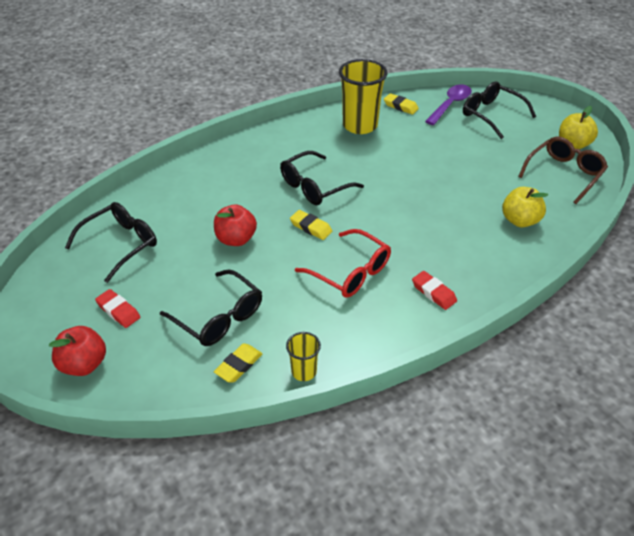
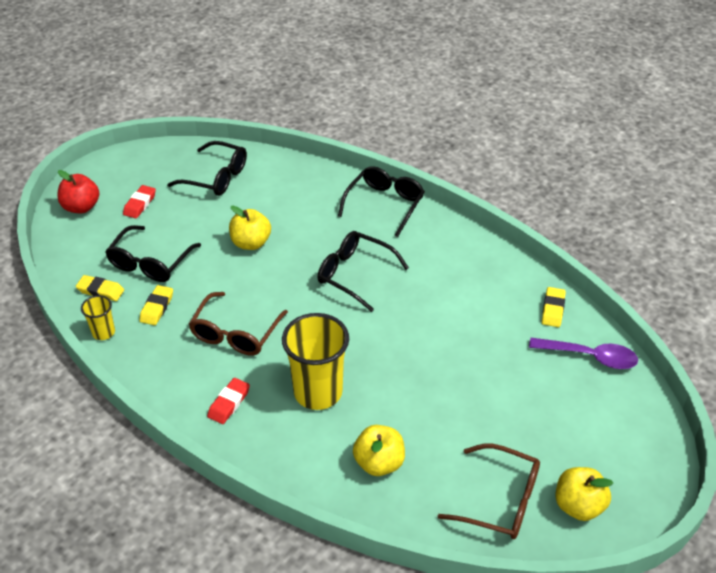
camera: 70 degrees right, 0 degrees up
(236, 239) = (251, 243): red apple -> yellow apple
(311, 227) = (289, 289): yellow eraser -> yellow eraser (157, 308)
(350, 272) = (235, 334): red glasses -> brown glasses
(360, 125) = (488, 283): yellow cup -> yellow cup (318, 392)
(491, 115) = (594, 403): black glasses -> black glasses (385, 204)

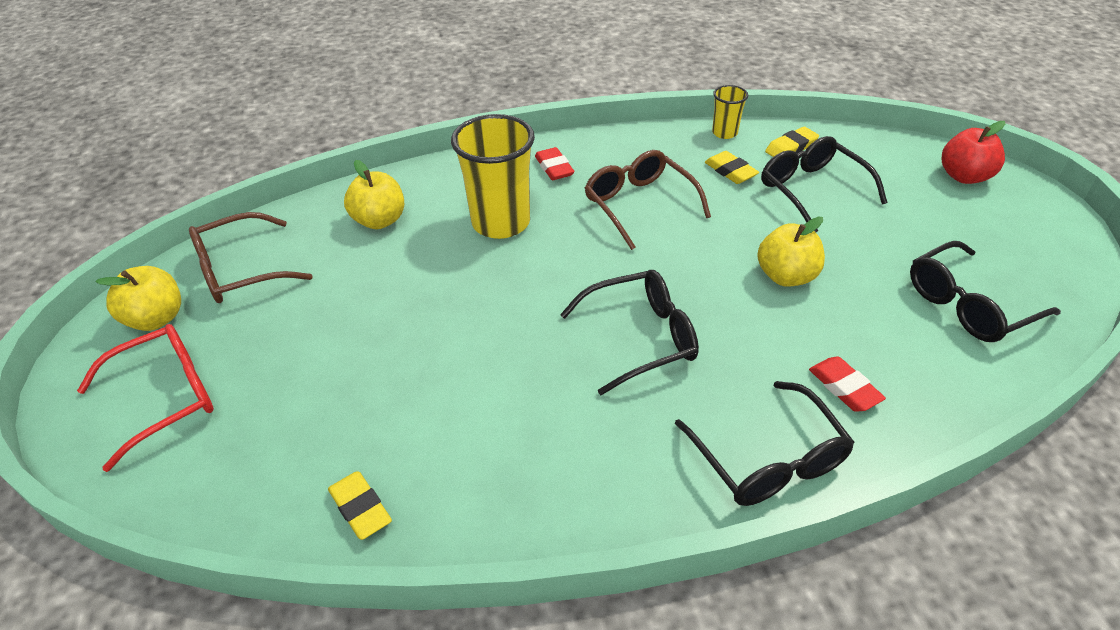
camera: 130 degrees right, 0 degrees up
(140, 204) = (941, 218): red eraser -> red eraser (844, 388)
(590, 357) = (252, 482): purple spoon -> none
(604, 438) = (166, 397): none -> red glasses

